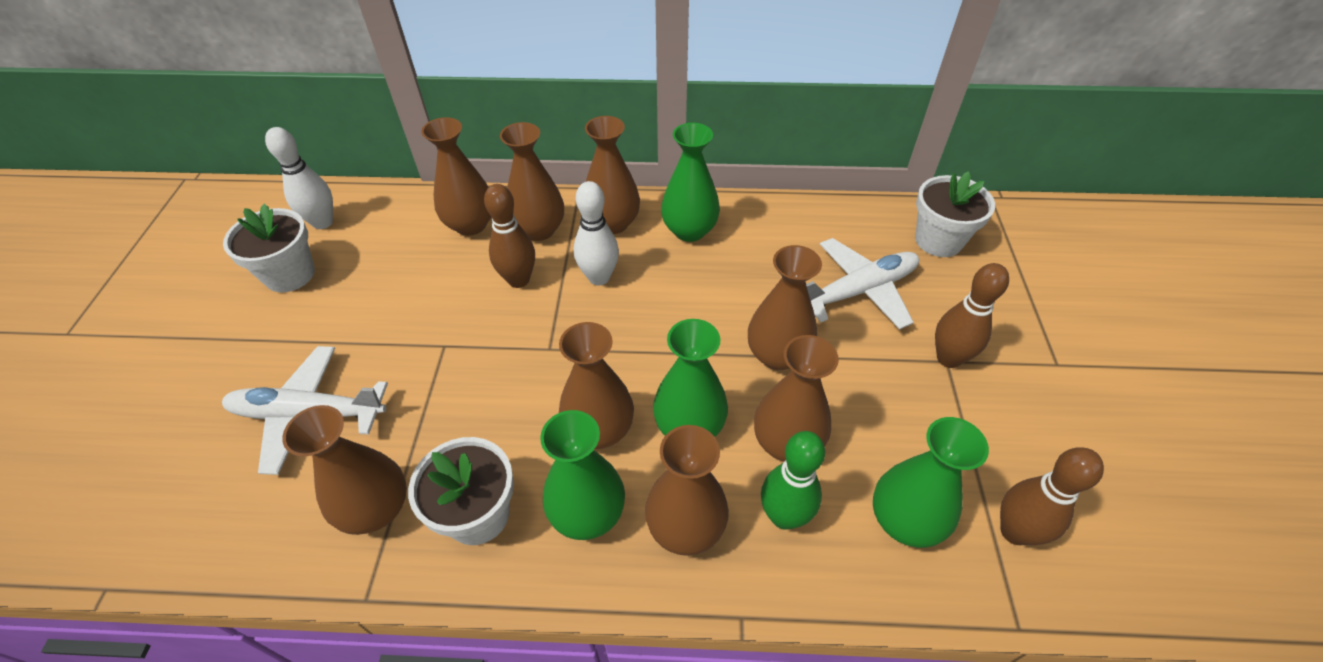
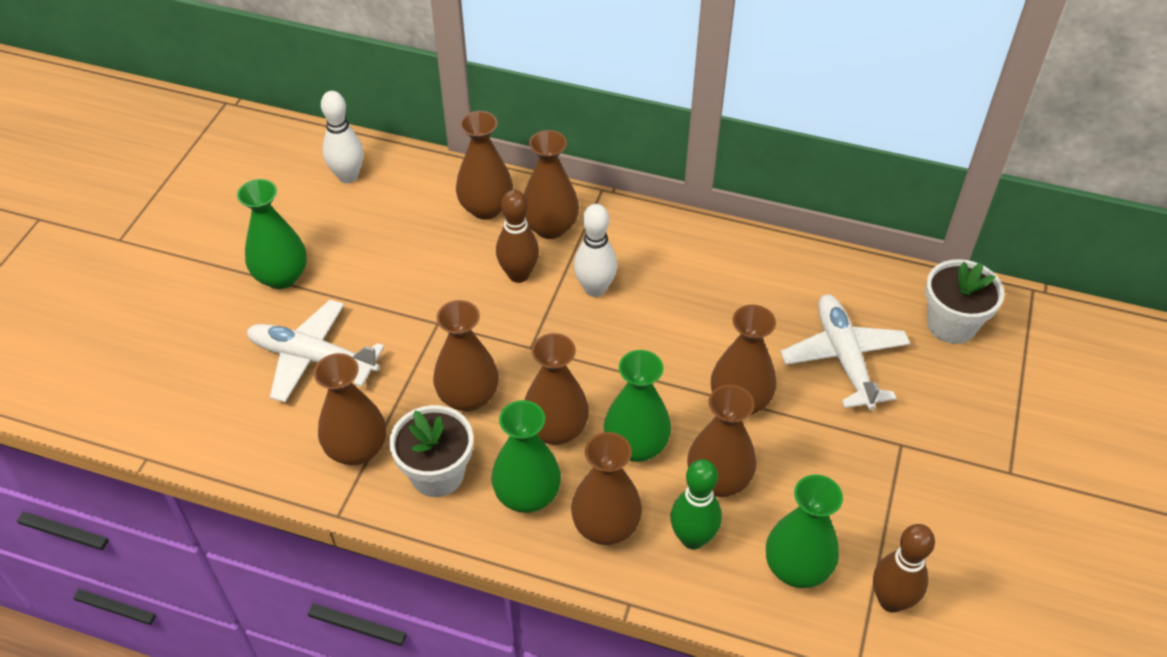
camera: 15 degrees right, 0 degrees up
(290, 274) = (312, 224): white flower pot -> none
(613, 223) = (624, 235): brown vase -> brown vase (468, 397)
(689, 230) = (698, 259): green vase -> green vase (281, 276)
(858, 291) = (844, 358): white plane -> white plane turned 90 degrees counterclockwise
(948, 358) = (904, 442): brown bowling pin -> none

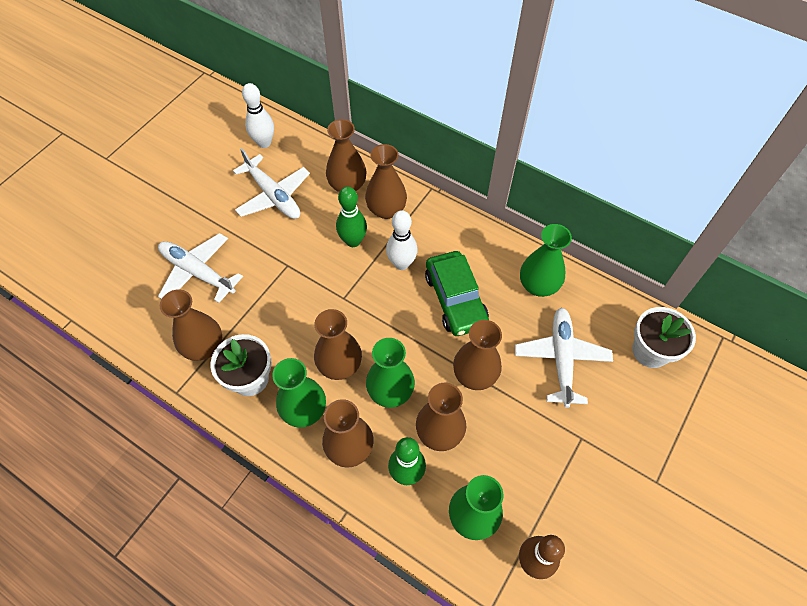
camera: 15 degrees right, 10 degrees up
(281, 276) = (197, 207): green vase -> green vase (538, 285)
(385, 240) = (273, 195): none -> white plane
(468, 397) = (289, 325): brown vase -> none
(518, 275) = (353, 241): brown bowling pin -> green bowling pin
(682, 317) = (455, 299): none -> green car

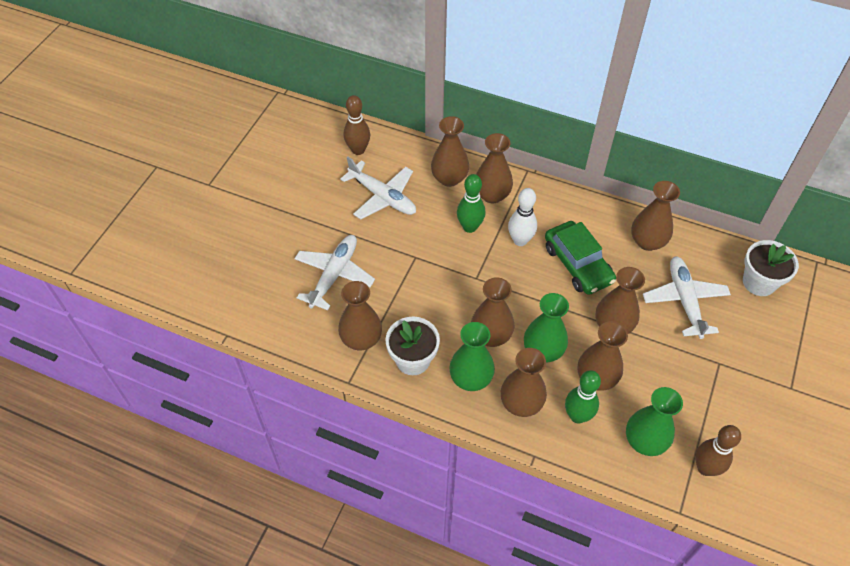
camera: 10 degrees left, 5 degrees down
(198, 272) = (334, 275): white plane -> white plane turned 90 degrees clockwise
(264, 143) = (358, 150): white bowling pin -> brown bowling pin
(538, 285) = (647, 241): green vase -> brown vase

